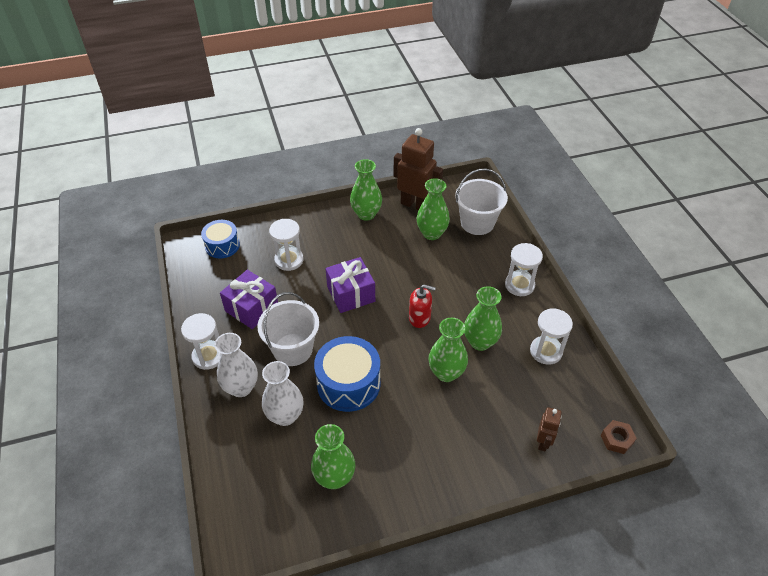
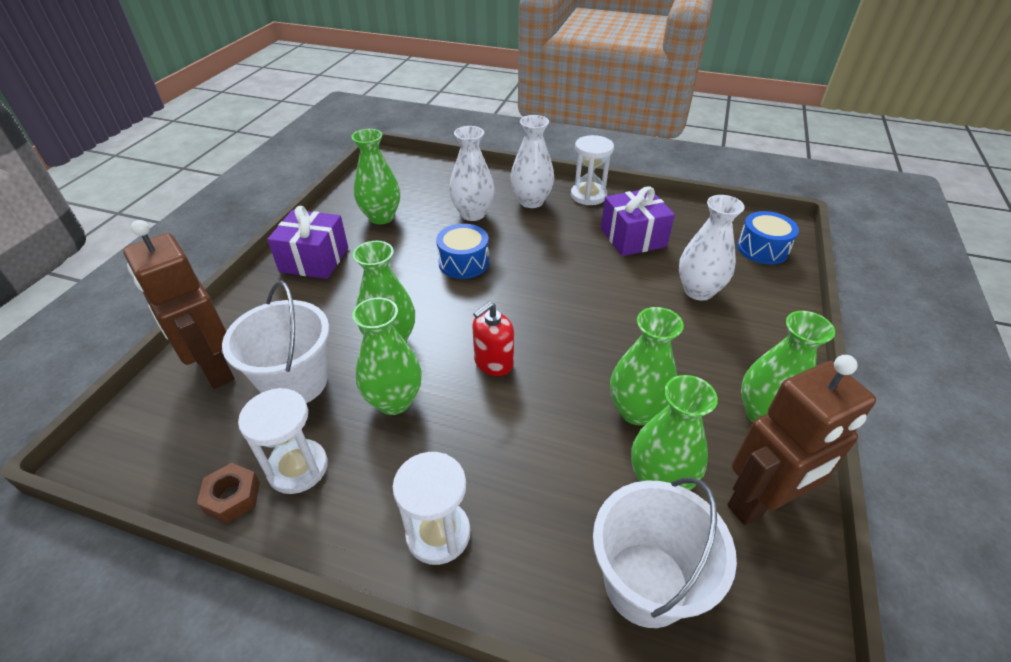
camera: 125 degrees right, 5 degrees down
(289, 260) = (698, 291): white hourglass -> white vase
(293, 349) = (546, 244): white bucket -> white bucket (295, 382)
(348, 383) = (463, 262): blue drum -> blue drum, size x0.64
(351, 294) = (592, 319): purple gift -> purple gift (314, 260)
(401, 253) = (636, 411): none -> green vase
(543, 442) = (214, 369): brown robot -> brown robot, size x1.94
(616, 439) = (115, 444): brown nut -> brown nut (232, 497)

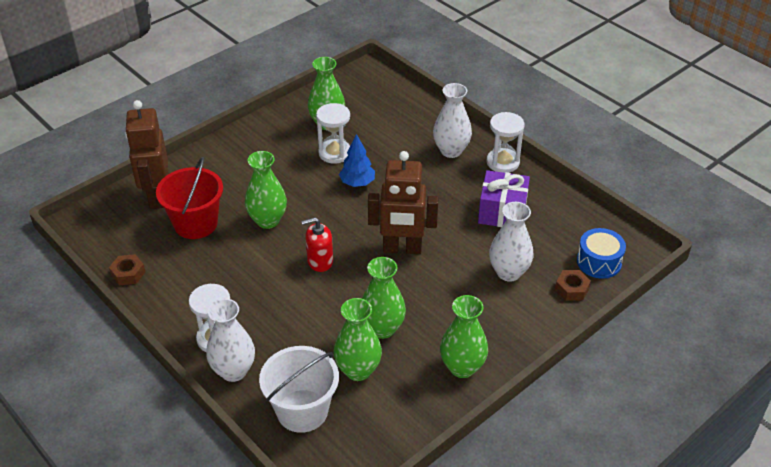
camera: 30 degrees right, 0 degrees up
(295, 382) = (195, 224): white bucket -> red bucket
(298, 468) = (168, 273): white hourglass -> white hourglass (335, 153)
(314, 260) = (258, 142): purple gift -> none
(394, 401) = (243, 259): green vase -> none
(463, 262) = (357, 183): blue drum -> blue tree
(473, 214) = (396, 145): white vase -> white vase (233, 371)
(760, 503) = (405, 408): brown robot -> brown robot (402, 249)
(769, 282) = (572, 289): none -> brown nut

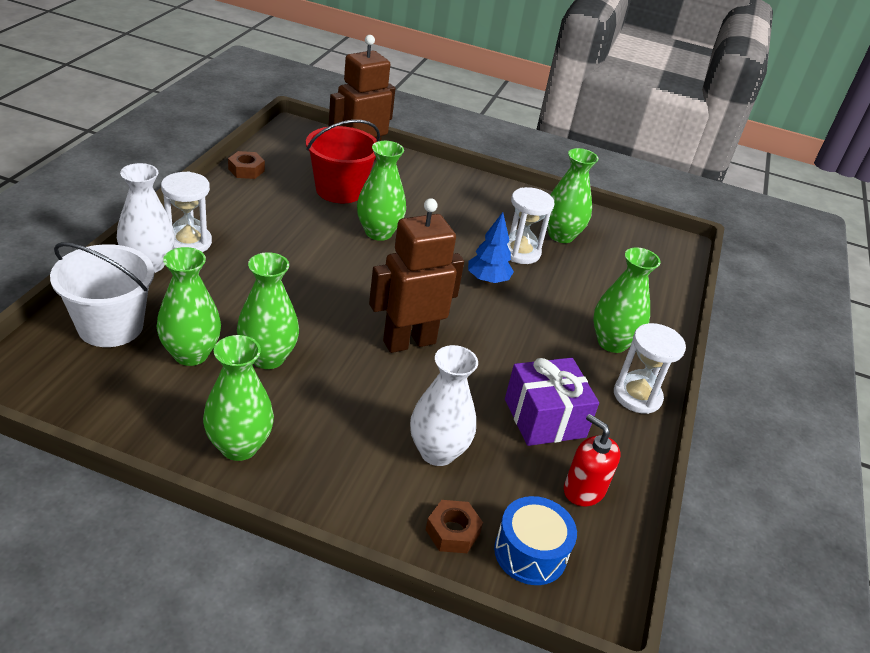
camera: 55 degrees right, 5 degrees down
(320, 261) = (344, 283): red soap dispenser -> red soap dispenser (583, 490)
(402, 249) = (409, 342): brown robot -> brown robot turned 90 degrees clockwise
(451, 151) = (612, 342): white vase -> green vase

